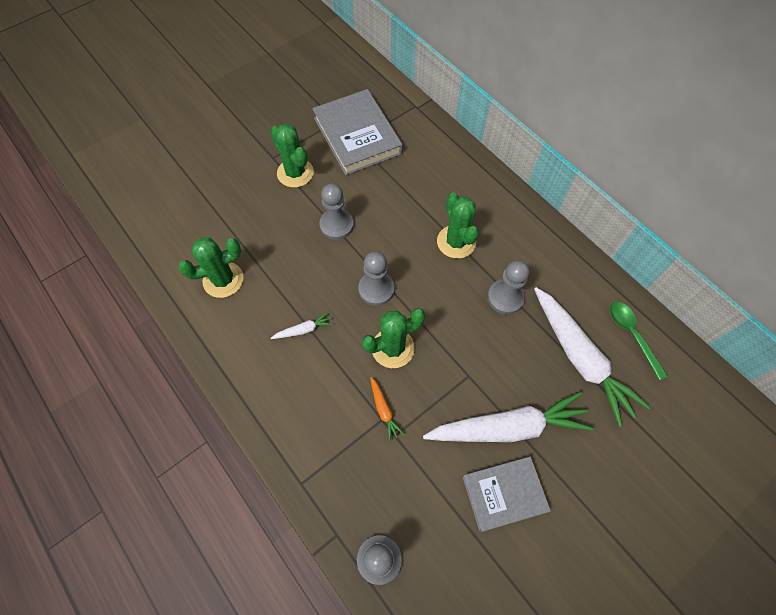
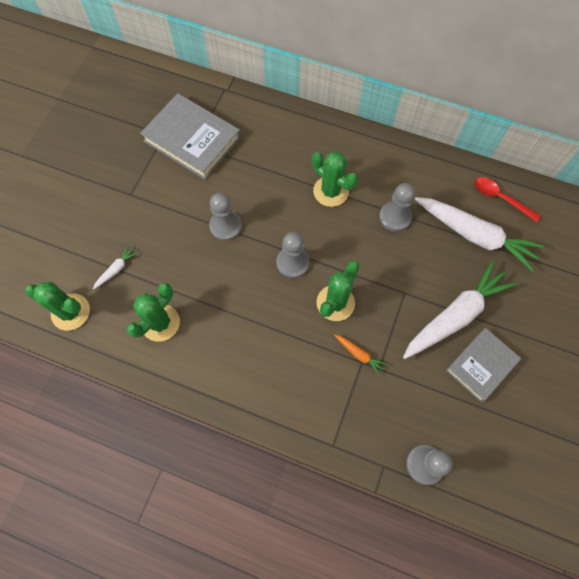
camera: 30 degrees left, 5 degrees up
(295, 173) = (160, 198): green cactus -> green cactus (70, 312)
(304, 330) = (256, 327): white carrot -> white carrot (116, 269)
(632, 335) = (500, 198): green spoon -> red spoon

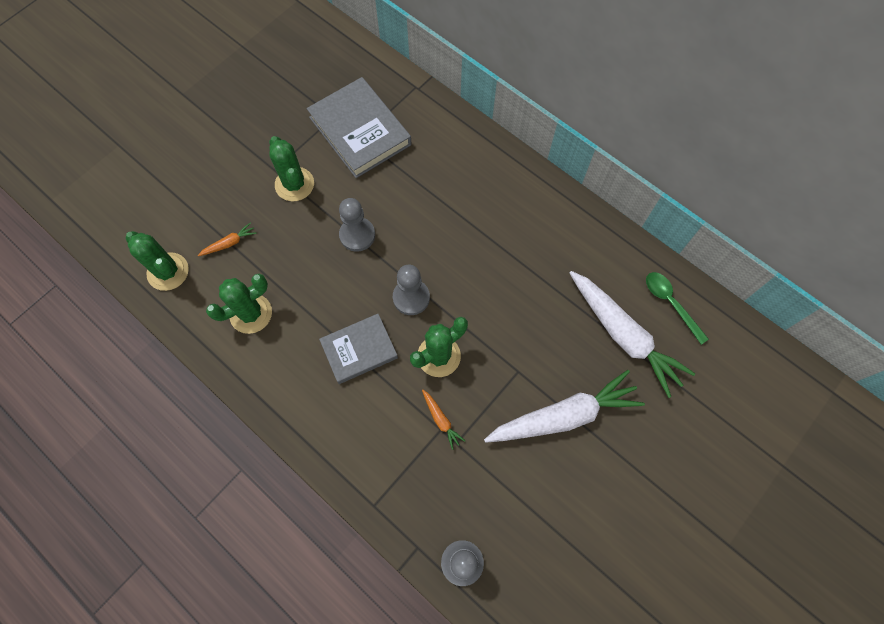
camera: 20 degrees right, 0 degrees up
(116, 269) = (229, 243): white carrot -> orange carrot
(331, 191) = (483, 234): green cactus -> green cactus (294, 184)
(395, 217) = (542, 285): grey pawn -> none
(481, 365) = (569, 480): grey book -> grey book (359, 350)
(500, 198) = (670, 303): red spoon -> green spoon

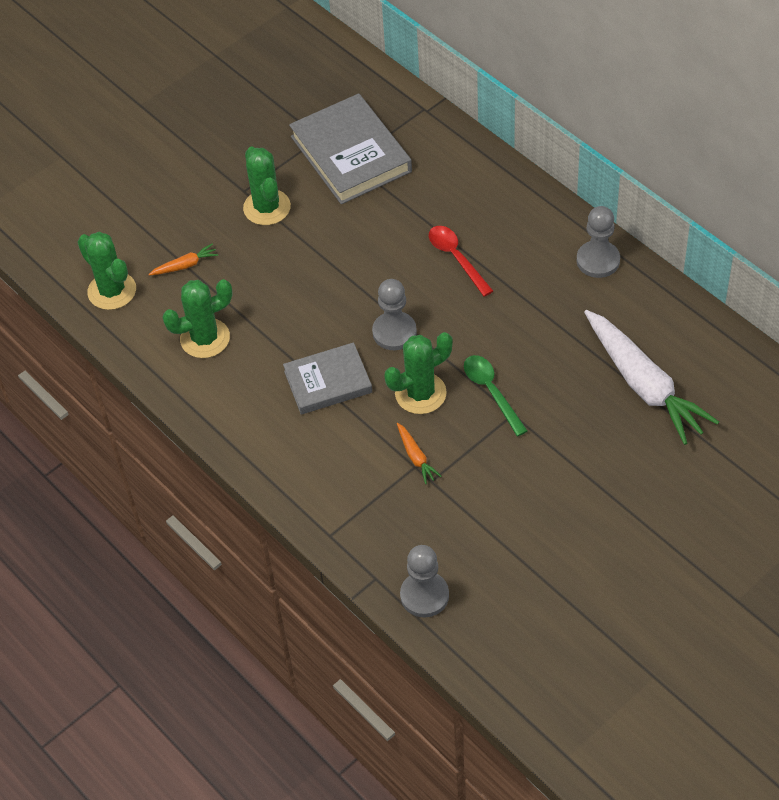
camera: 10 degrees right, 15 degrees down
(357, 235) = (337, 264): grey pawn -> grey pawn (598, 260)
(456, 223) = (456, 258): none -> red spoon
(563, 415) = (561, 461): white carrot -> none
(670, 303) = (706, 355): green spoon -> green spoon (491, 392)

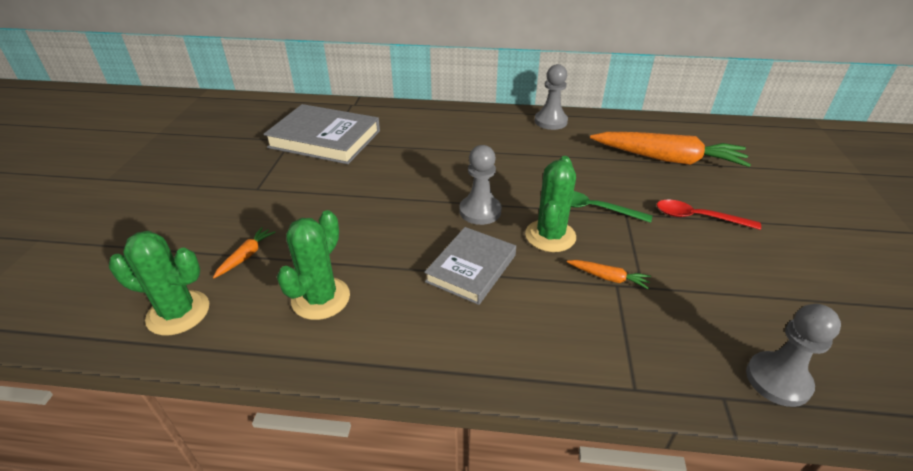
camera: 45 degrees left, 15 degrees down
(267, 207) = (288, 189): green cactus -> none
(456, 258) = (466, 155): red spoon -> red spoon (698, 217)
(644, 384) = (667, 159): white carrot -> orange carrot

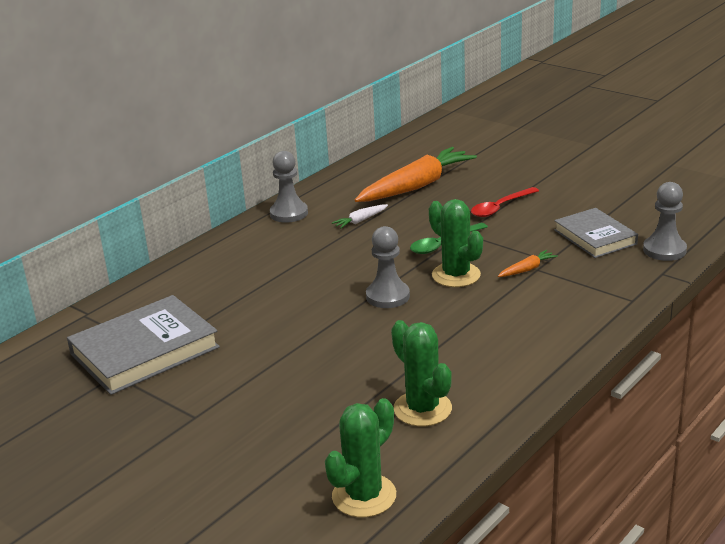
camera: 55 degrees left, 10 degrees down
(246, 256) = (315, 442): orange carrot -> none
(471, 268) = (458, 324): grey book -> grey book (595, 237)
(579, 154) = (360, 220): none -> white carrot

